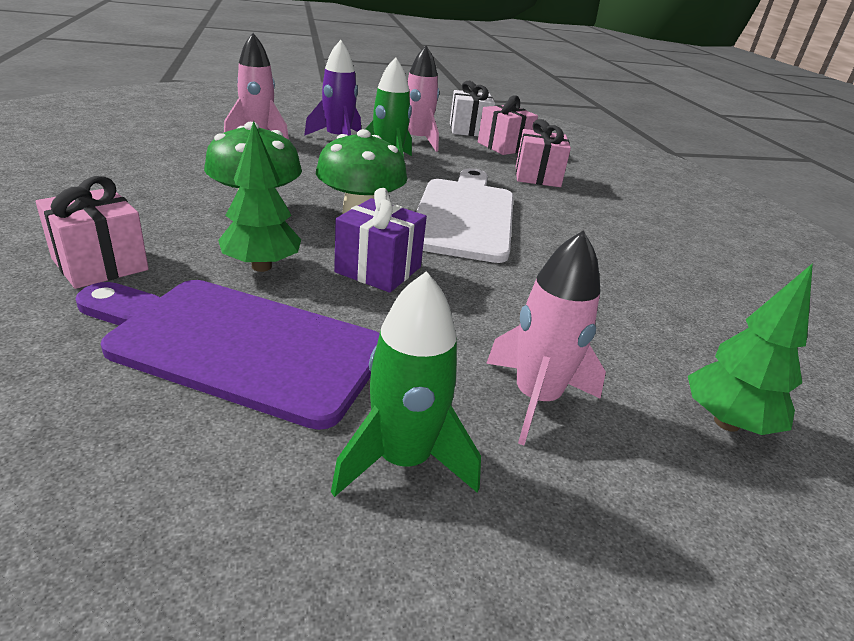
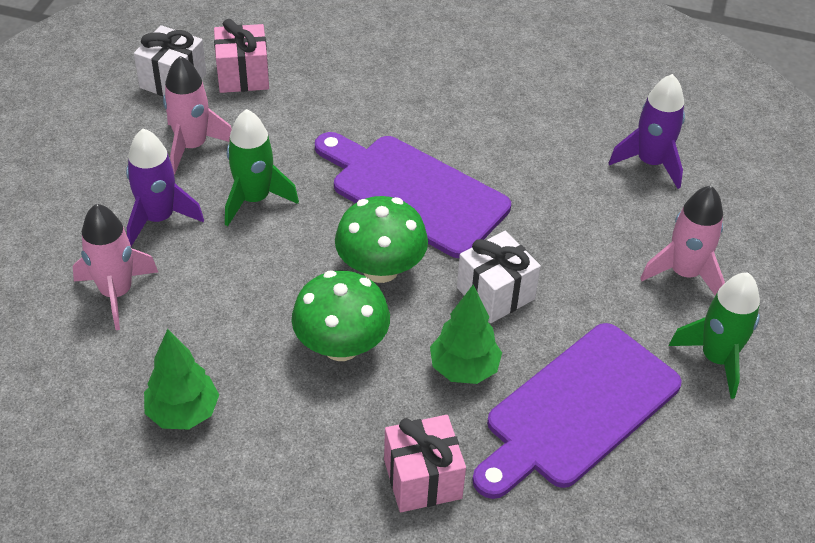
camera: 60 degrees left, 15 degrees up
(378, 270) = (495, 293): purple gift -> white gift
(465, 216) = (414, 192): white cutting board -> purple cutting board
(537, 177) = (341, 92): pink gift -> none
(683, 340) = (650, 163): none -> purple rocket
(726, 422) = (732, 196): green tree -> green tree (183, 413)

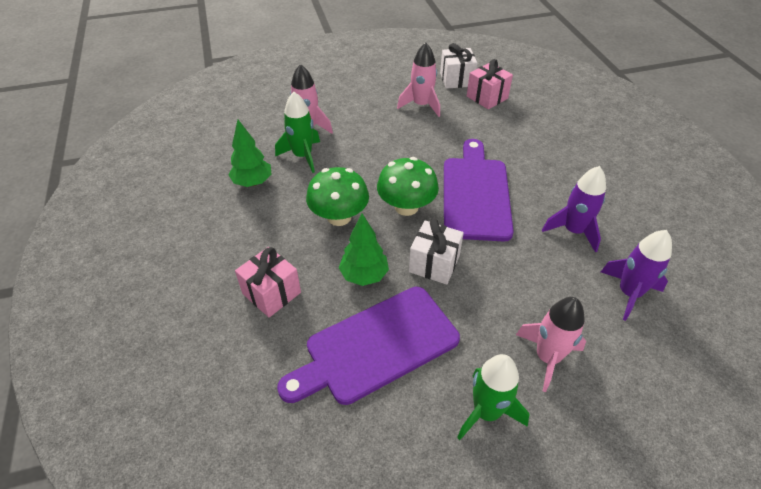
camera: 60 degrees right, 0 degrees up
(159, 218) = (365, 118): purple rocket -> purple rocket (573, 231)
(254, 199) = (408, 140): green rocket -> green rocket (302, 156)
(577, 409) = (376, 346): purple cutting board -> purple cutting board turned 45 degrees counterclockwise

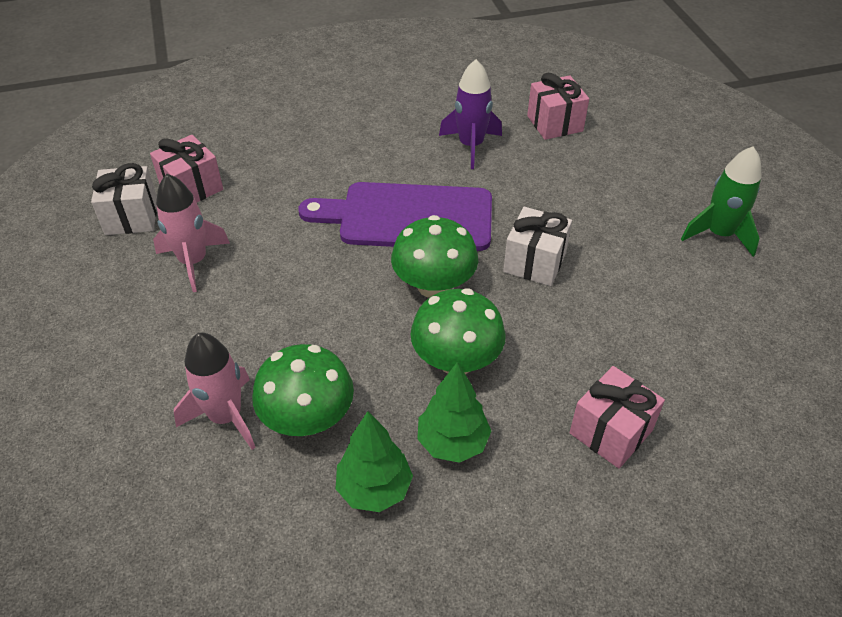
camera: 90 degrees left, 0 degrees up
(302, 156) = (308, 418): green rocket -> green mushroom
(364, 275) = (563, 330): green tree -> green tree (452, 443)
(376, 346) = (667, 317): purple cutting board -> none
(547, 357) = (645, 187): pink rocket -> none
(629, 293) = (554, 123): purple rocket -> pink gift

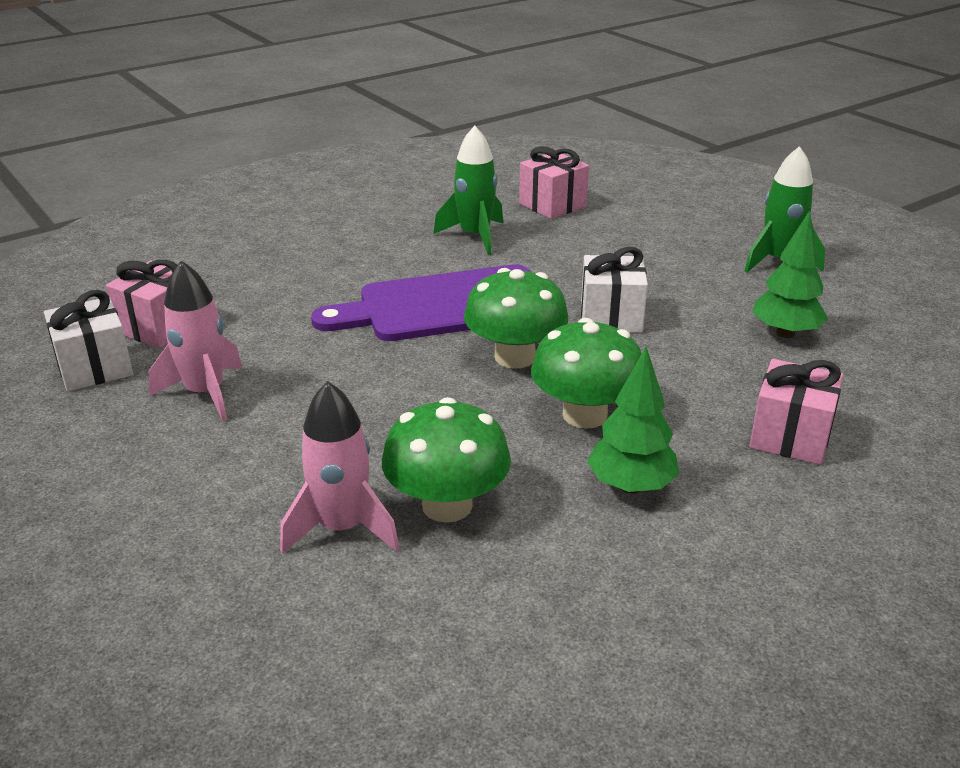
camera: 20 degrees left, 15 degrees down
(374, 489) = (571, 549): green tree -> green tree (785, 333)
(471, 146) = (475, 236): purple rocket -> green rocket

